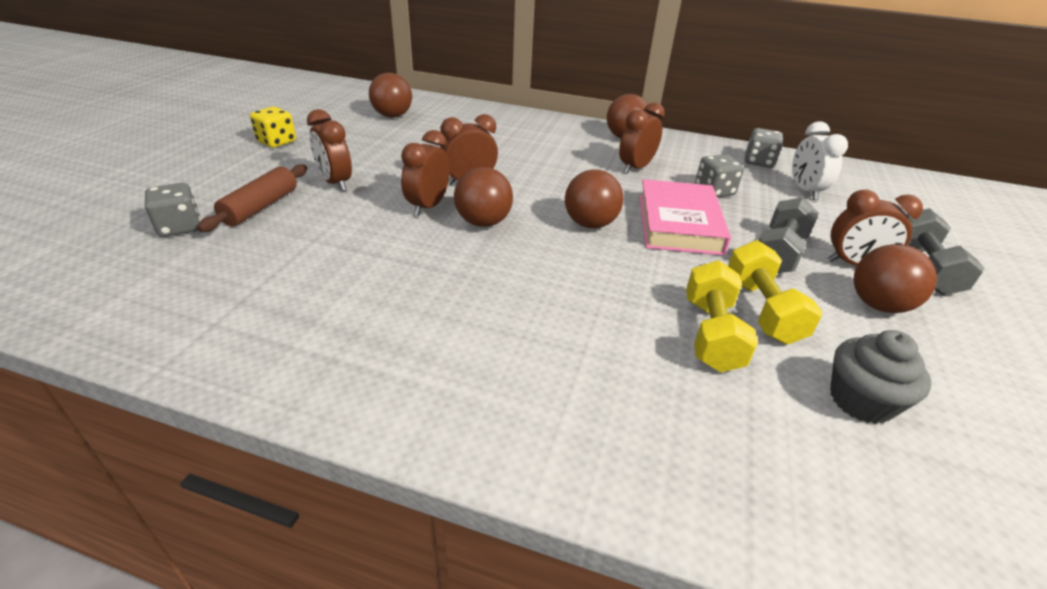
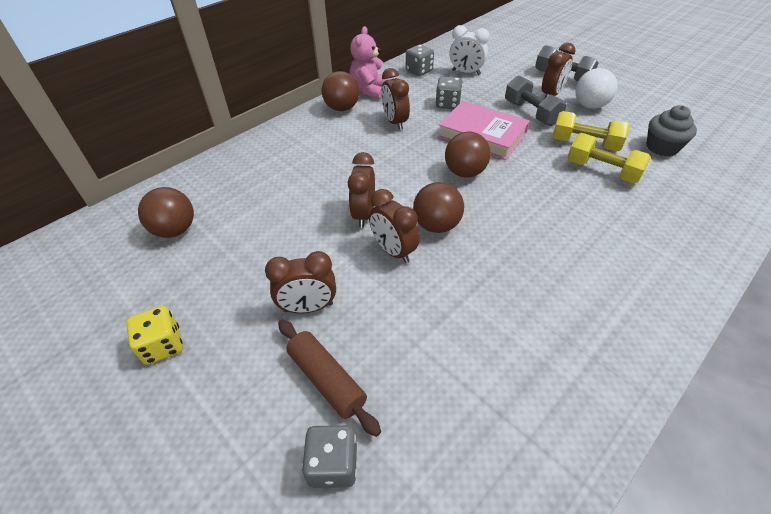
camera: 60 degrees left, 10 degrees up
(676, 144) = (369, 90): none -> pink teddy bear
(878, 305) = (590, 106): brown ball -> white ball

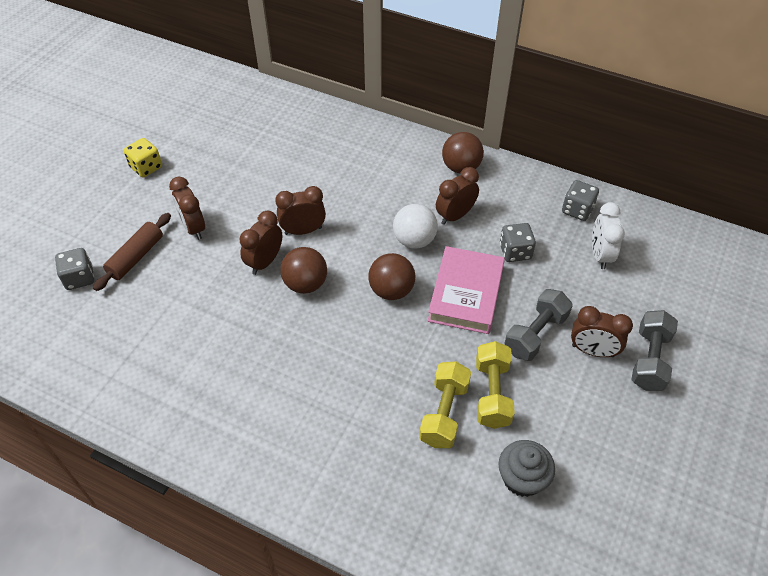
camera: 70 degrees right, 5 degrees up
(175, 230) = (248, 127): brown ball -> none
(369, 90) = (508, 179): pink teddy bear -> none
(590, 106) = (586, 395): white ball -> white ball (414, 240)

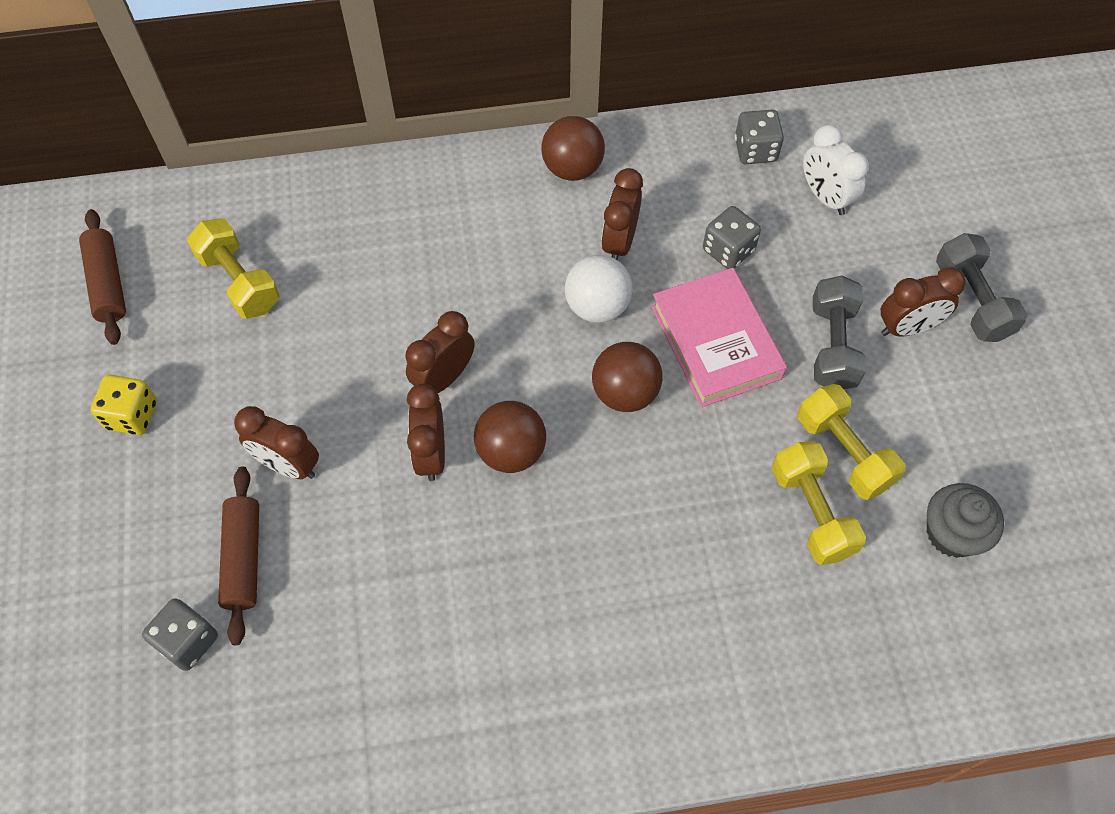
camera: 35 degrees left, 10 degrees up
(187, 106) = (108, 283): none -> brown rolling pin
(246, 135) = (239, 281): none -> yellow dumbbell

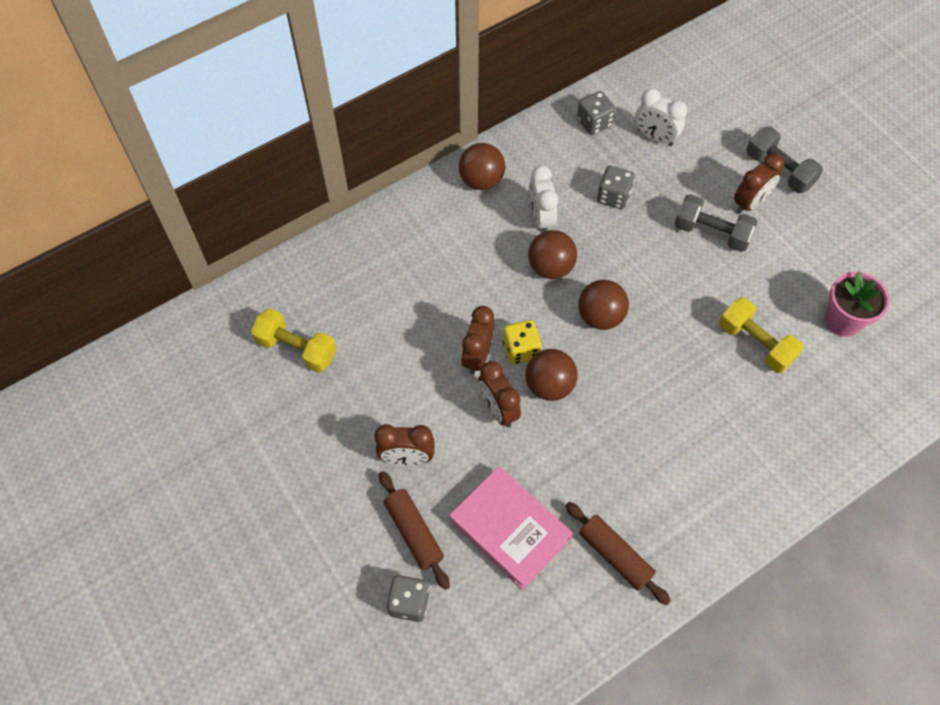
camera: 25 degrees left, 0 degrees up
(108, 283) = (201, 389): brown rolling pin -> brown rolling pin (615, 555)
(132, 415) = (276, 472): yellow dice -> yellow dice (521, 350)
(597, 306) = (550, 267): white ball -> brown ball
(619, 242) = (541, 218): brown clock -> white clock
(716, 342) = (639, 260): pink book -> pink book (510, 529)
(833, 345) = (711, 232): grey dumbbell -> grey dumbbell turned 45 degrees counterclockwise
(843, 452) = (754, 298): yellow dumbbell -> none
(952, 533) = (843, 320): grey cupcake -> pink flower pot

